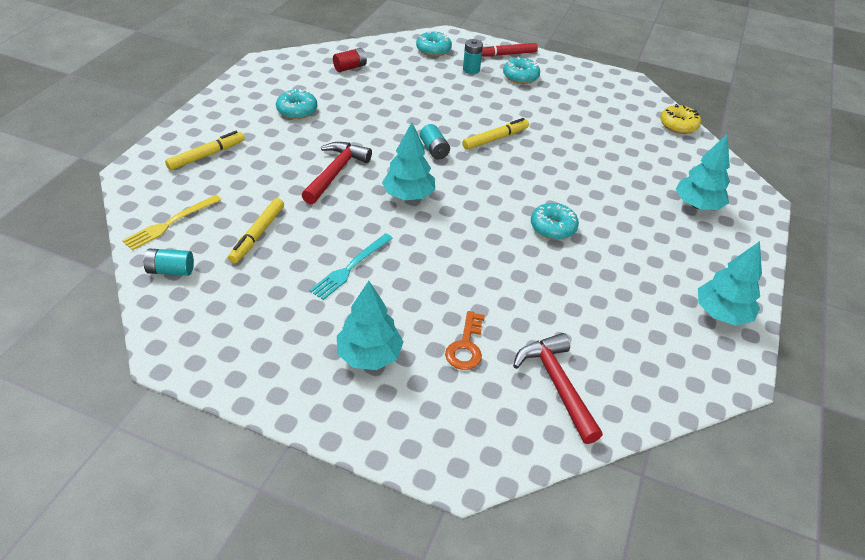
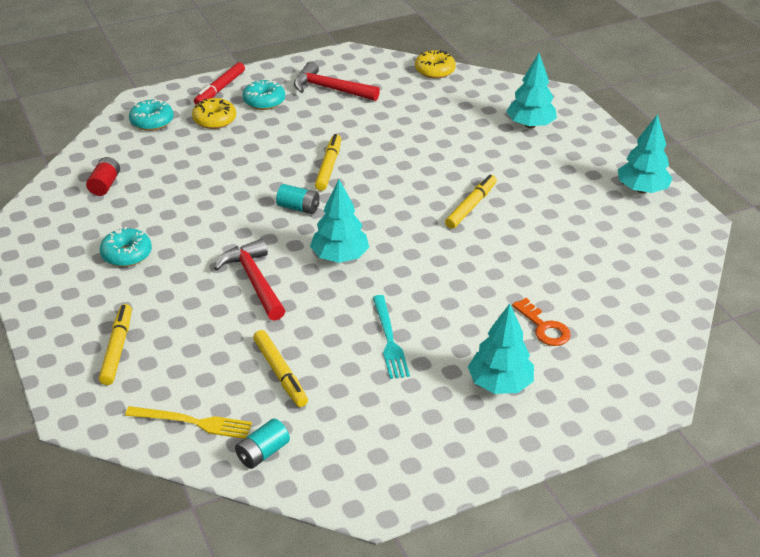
camera: 45 degrees left, 5 degrees down
(170, 223) = (193, 422): yellow fork -> yellow fork turned 75 degrees counterclockwise
(471, 69) = (214, 120): turquoise battery -> yellow donut
(553, 227) = (471, 206): turquoise donut -> yellow marker
(557, 384) = (625, 305): red hammer -> red hammer (330, 89)

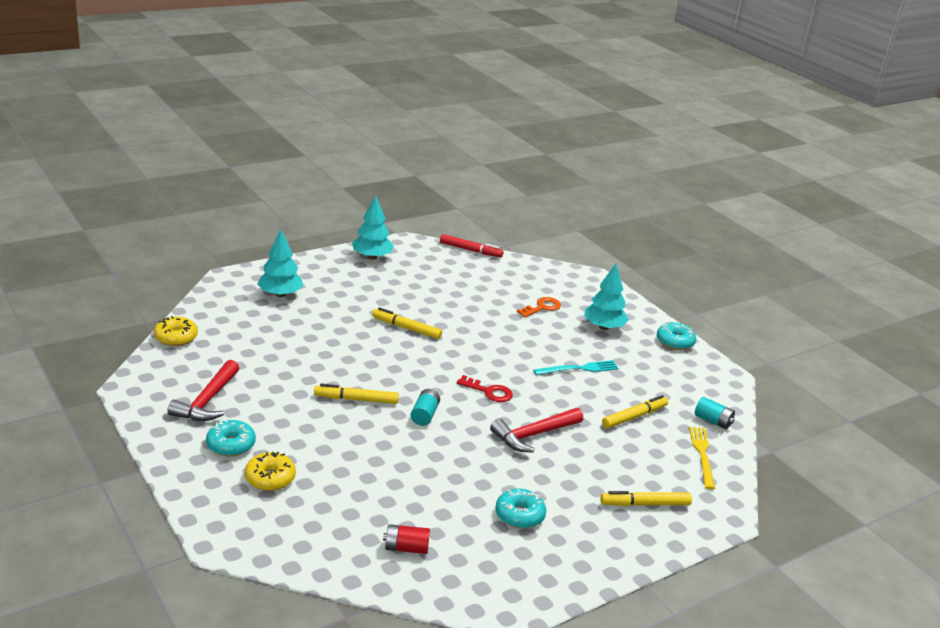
camera: 100 degrees left, 10 degrees down
(152, 121) = (273, 527): turquoise donut -> turquoise donut (675, 342)
(220, 89) = (200, 479): red marker -> red marker (470, 250)
(339, 257) = (489, 392): turquoise tree -> red key

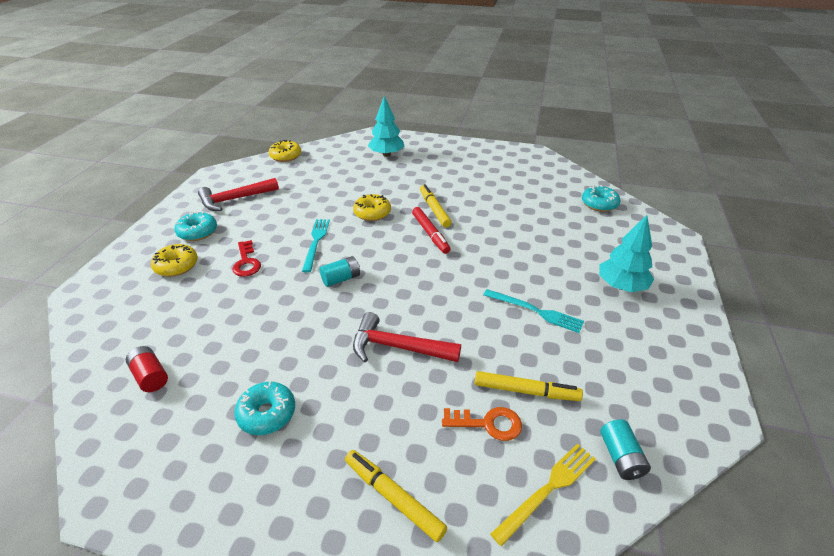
camera: 50 degrees right, 10 degrees up
(356, 399) = (316, 242): yellow marker -> turquoise fork
(361, 354) = (372, 213): none -> yellow donut
(372, 257) = (488, 153): turquoise tree -> none
(470, 250) = (578, 174): red marker -> red marker (430, 234)
(489, 392) = (420, 288): red key -> red key (246, 262)
(542, 307) = (579, 242): orange key -> orange key (488, 423)
(675, 342) = (692, 339): turquoise donut -> turquoise donut (599, 204)

